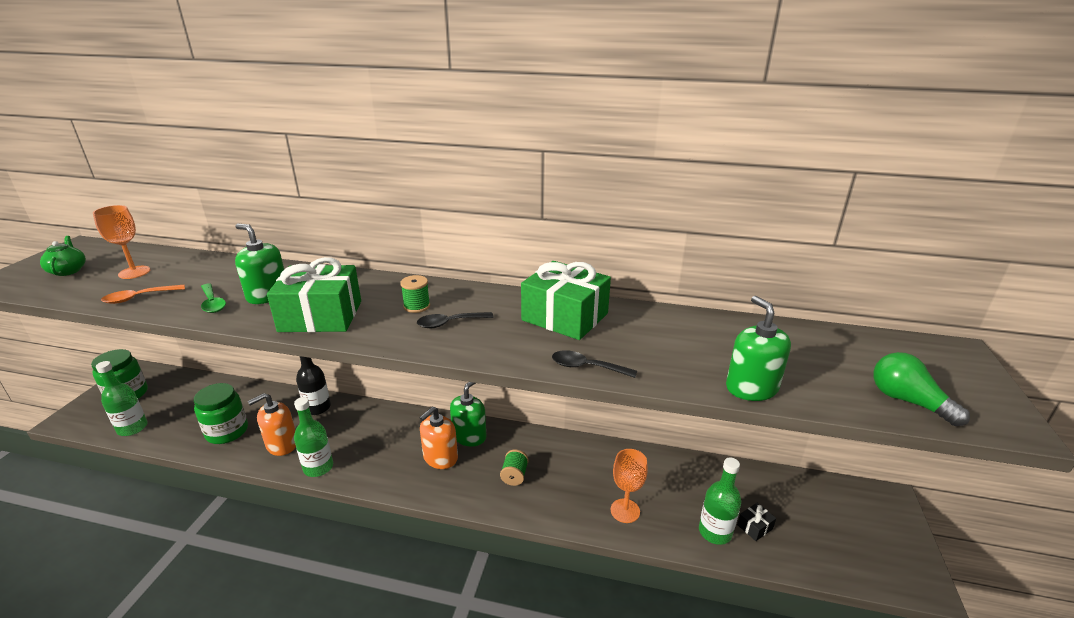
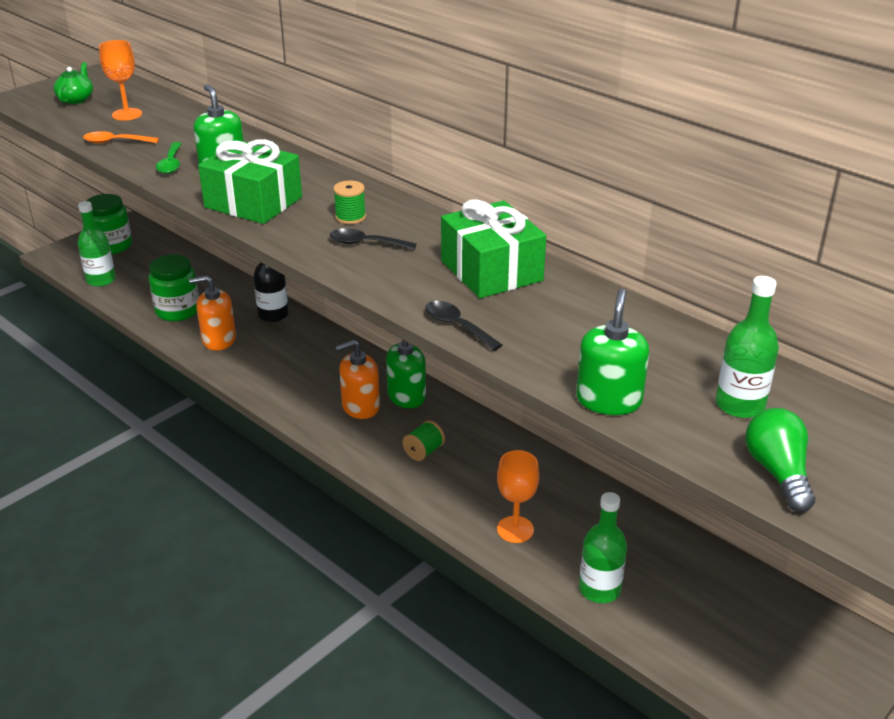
camera: 30 degrees right, 5 degrees up
(318, 467) = (238, 373): green bottle -> green bottle (740, 405)
(754, 527) = (653, 604): black gift -> none

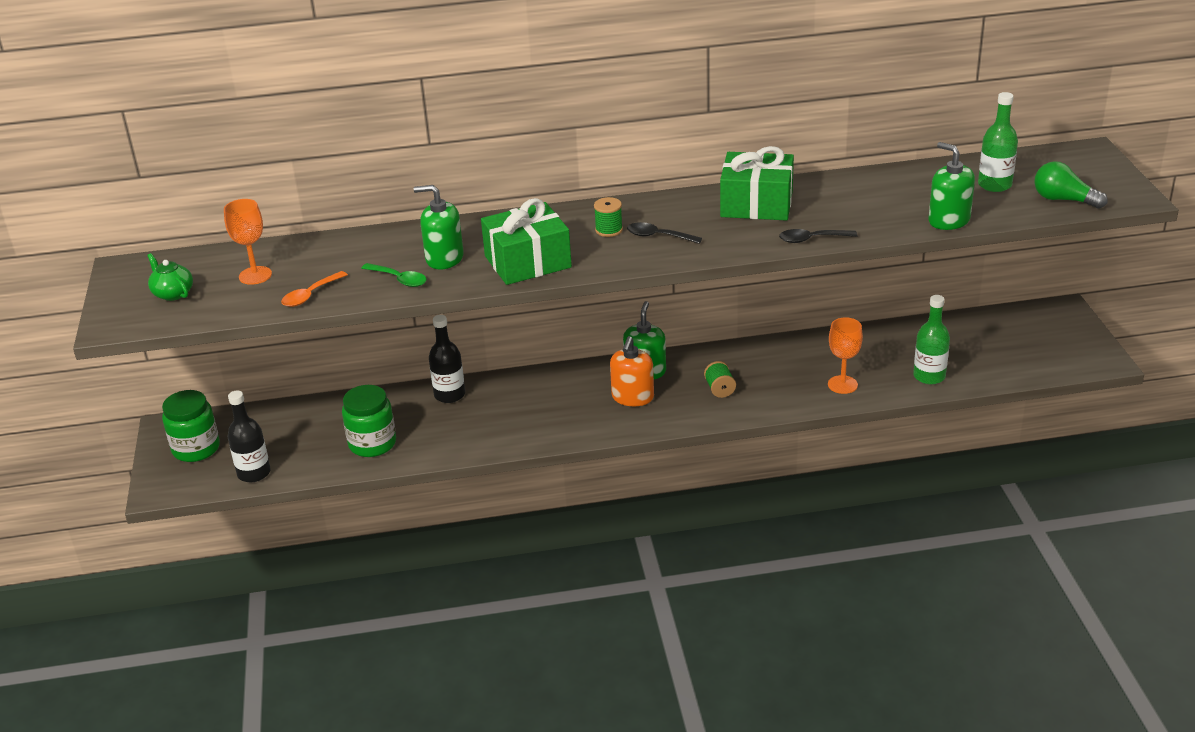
camera: 50 degrees left, 0 degrees up
(101, 280) = (254, 473): green bottle -> black bottle
(219, 339) = (450, 435): orange soap dispenser -> none
(366, 243) = (658, 236): black spoon -> black spoon turned 60 degrees clockwise

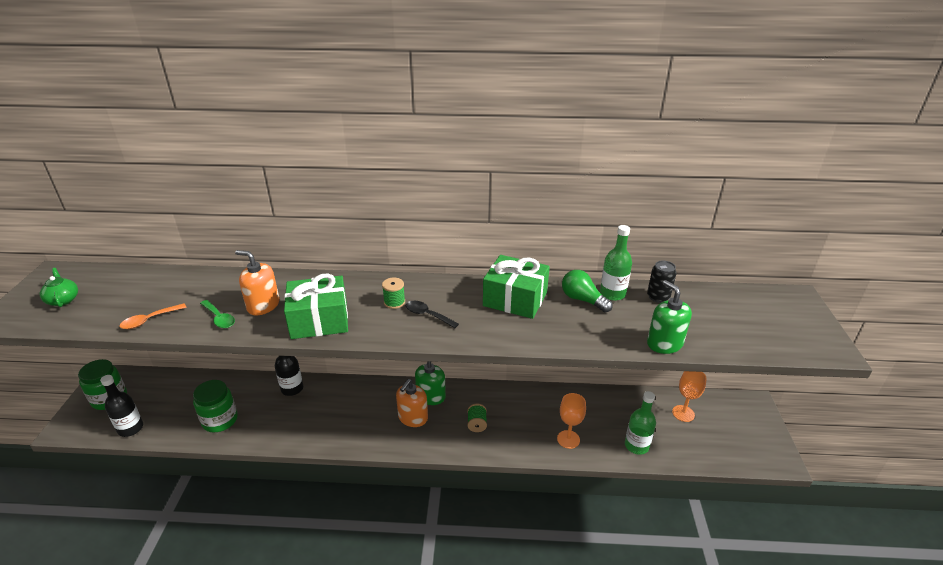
camera: 10 degrees right, 0 degrees up
(255, 275) = (128, 295): orange goblet -> orange goblet (683, 413)
(444, 258) = (263, 305): green soap dispenser -> orange soap dispenser
(811, 239) = (545, 341): black spoon -> none
(927, 176) = (658, 297): none -> black can
(994, 185) = (711, 315): green bottle -> green bottle (612, 294)
(1063, 200) = (768, 341): green light bulb -> green light bulb (582, 300)

